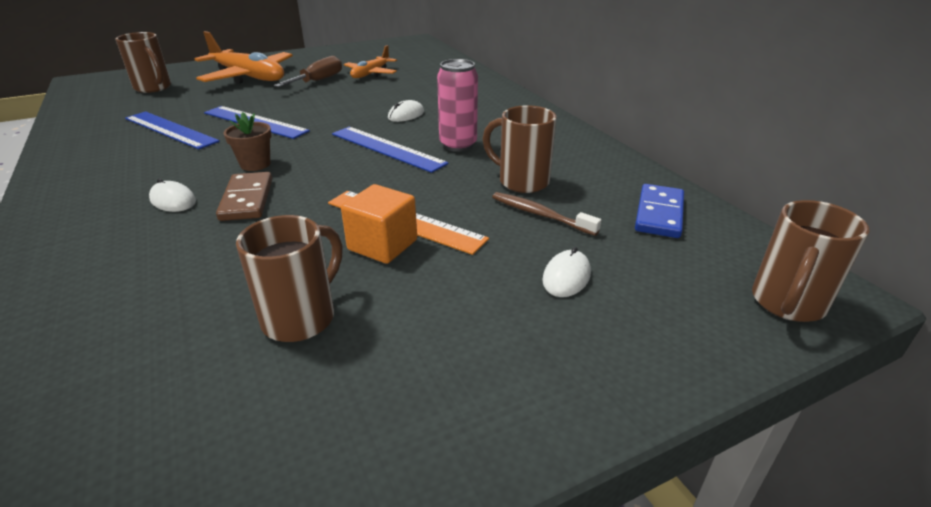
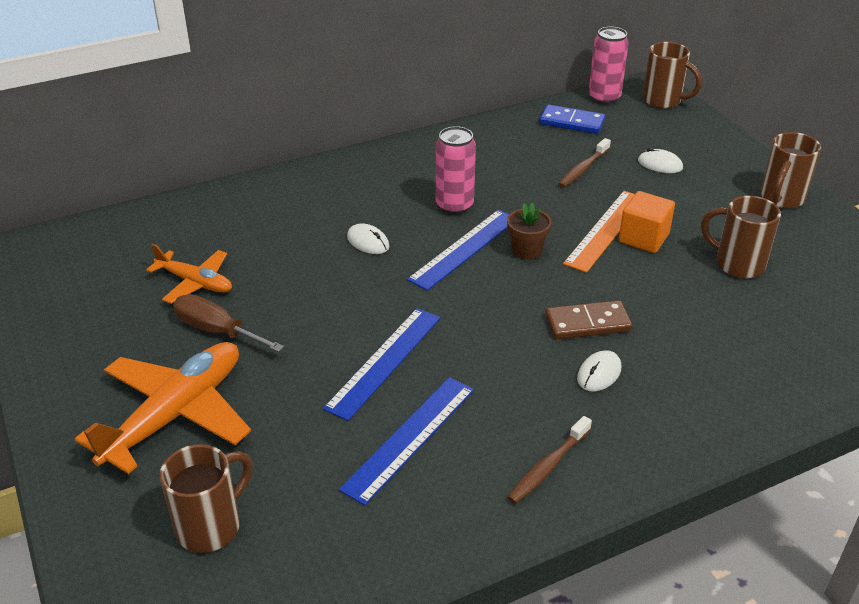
camera: 90 degrees left, 5 degrees up
(90, 173) = (547, 466): none -> brown toothbrush
(255, 164) = (510, 334): brown flower pot -> brown flower pot (526, 250)
(521, 181) = (529, 174): brown mug -> brown mug (781, 198)
(752, 244) = (604, 98): none -> pink can

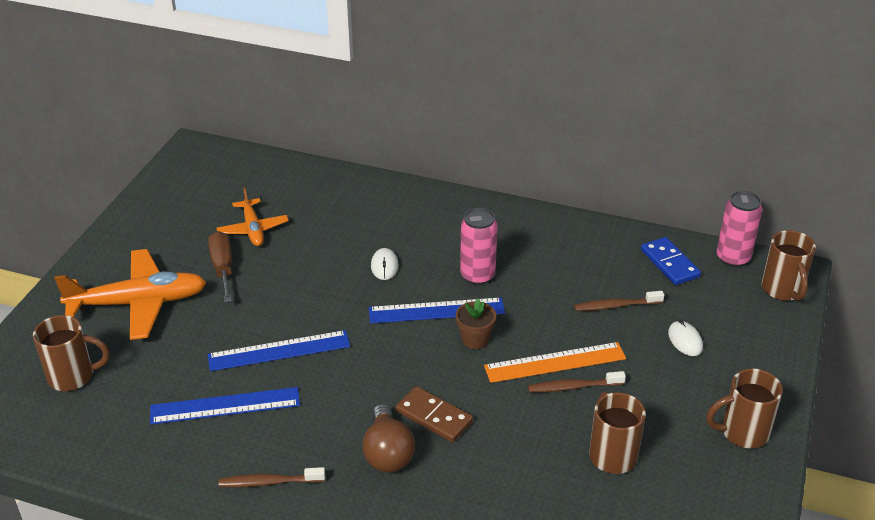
camera: 45 degrees right, 0 degrees up
(599, 373) = (387, 453): white mouse -> brown light bulb
(643, 238) = (573, 387): orange cube -> brown toothbrush

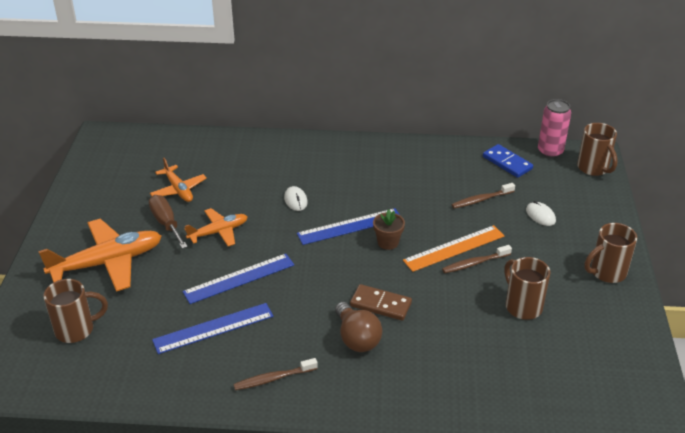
camera: 15 degrees left, 0 degrees up
(278, 289) = (219, 232): none -> orange plane
(477, 276) = (370, 195): pink can -> none

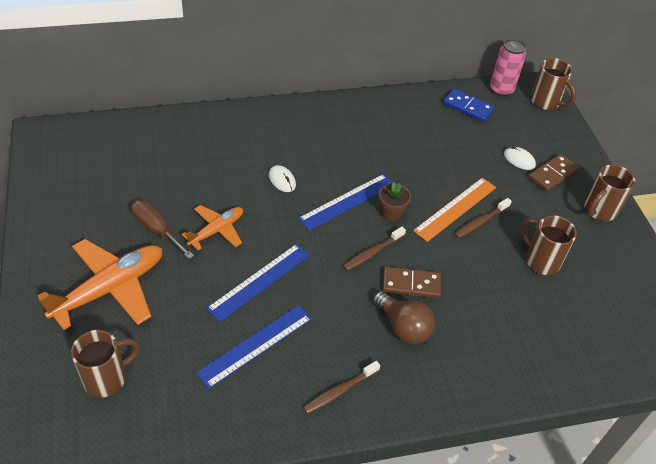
camera: 20 degrees left, 10 degrees up
(178, 190) = (154, 187): orange plane -> none
(481, 200) = (459, 151): brown toothbrush -> brown toothbrush (372, 252)
(570, 233) = (552, 174): none -> brown domino

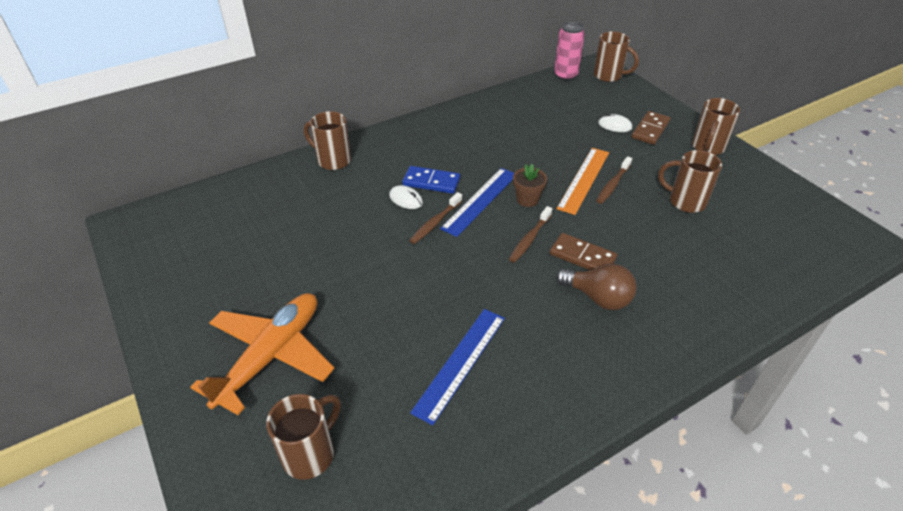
camera: 15 degrees left, 5 degrees down
(156, 229) = (296, 281): brown screwdriver -> none
(217, 230) = (362, 263): orange plane -> none
(235, 122) = (332, 160): none -> brown mug
(260, 281) = (432, 299): blue ruler -> none
(339, 391) = (571, 380): brown toothbrush -> brown toothbrush (435, 223)
(411, 284) = (582, 256): brown domino -> brown domino turned 45 degrees clockwise
(467, 107) = (545, 96): blue domino -> blue domino (431, 182)

